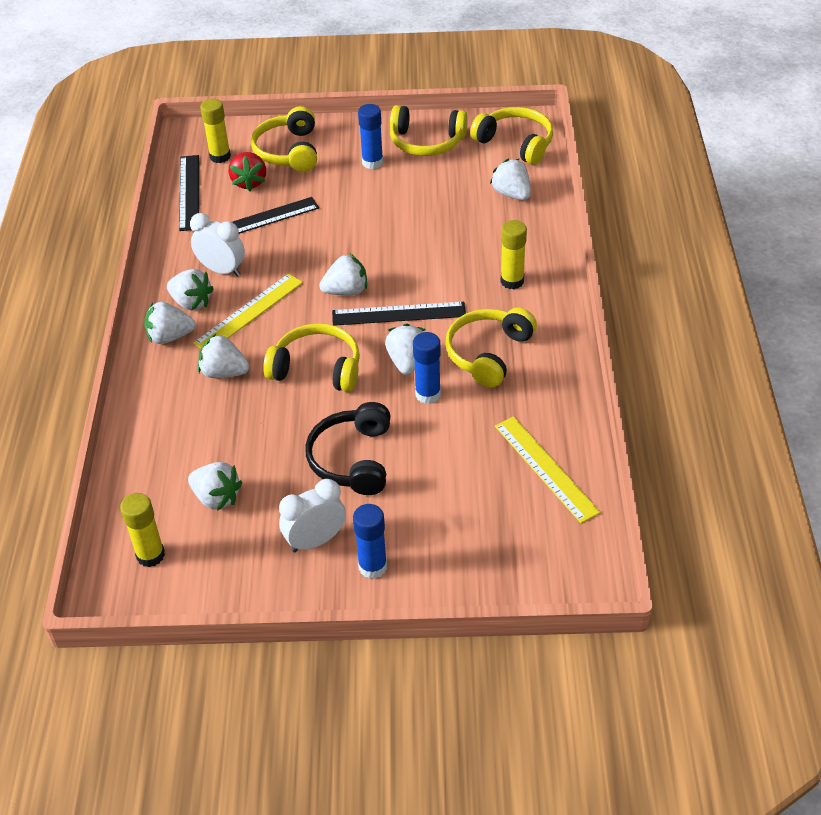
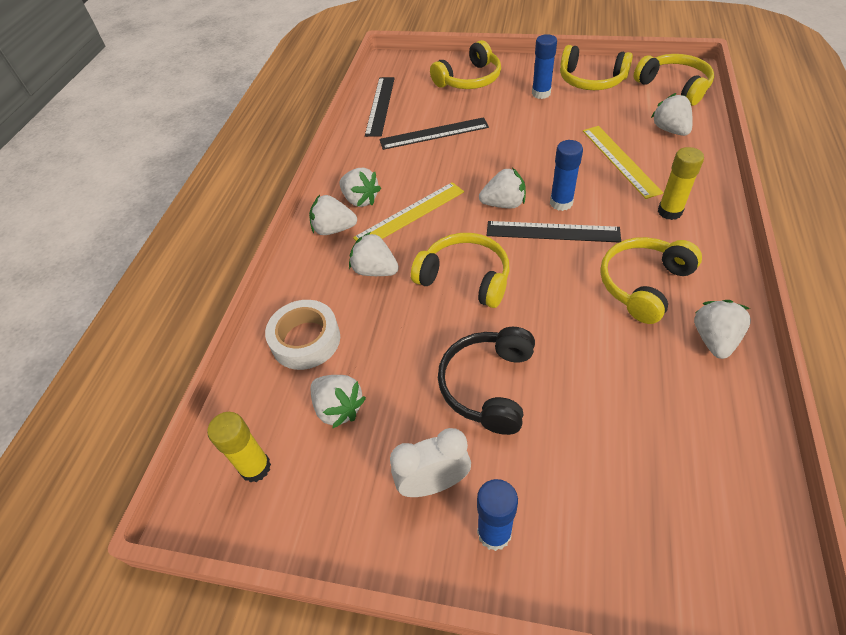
camera: 15 degrees right, 5 degrees up
(168, 445) = (305, 340): none -> white tape
(220, 156) = (411, 80): yellow glue stick -> none
(222, 270) = (393, 173): white clock -> none
(249, 182) = (431, 101): red strawberry -> none
(288, 151) = (469, 79): yellow headphones -> yellow headphones turned 135 degrees counterclockwise
(407, 362) = (557, 282): white strawberry -> white strawberry (714, 339)
(428, 394) = (576, 321): blue glue stick -> blue glue stick (561, 203)
(546, 468) = (710, 433): yellow ruler -> yellow ruler (620, 160)

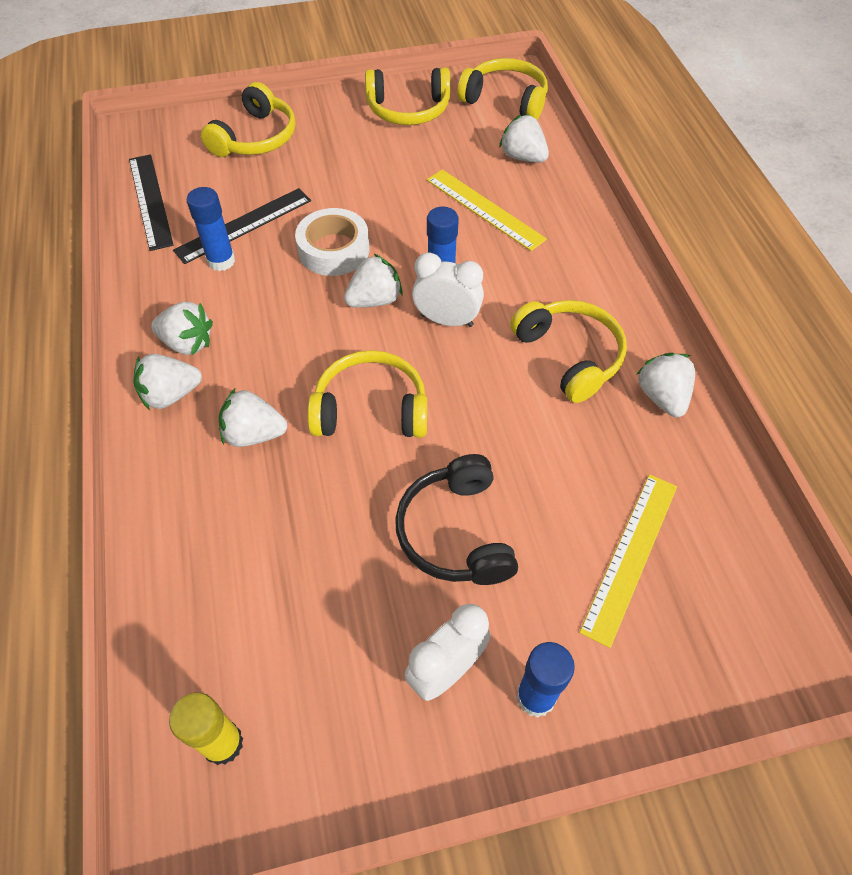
camera: 30 degrees left, 5 degrees up
(305, 340) = (206, 556): white tape -> white tape (334, 250)
(338, 408) = (293, 627): white strawberry -> none
(410, 214) = (264, 346): yellow ruler -> yellow ruler (630, 556)
(541, 93) = (356, 139): blue glue stick -> blue glue stick (221, 261)
(552, 232) = (446, 320): black ruler -> white clock
(643, 284) = (569, 356): yellow headphones -> yellow headphones turned 135 degrees clockwise
(669, 212) = (562, 260): yellow glue stick -> none

